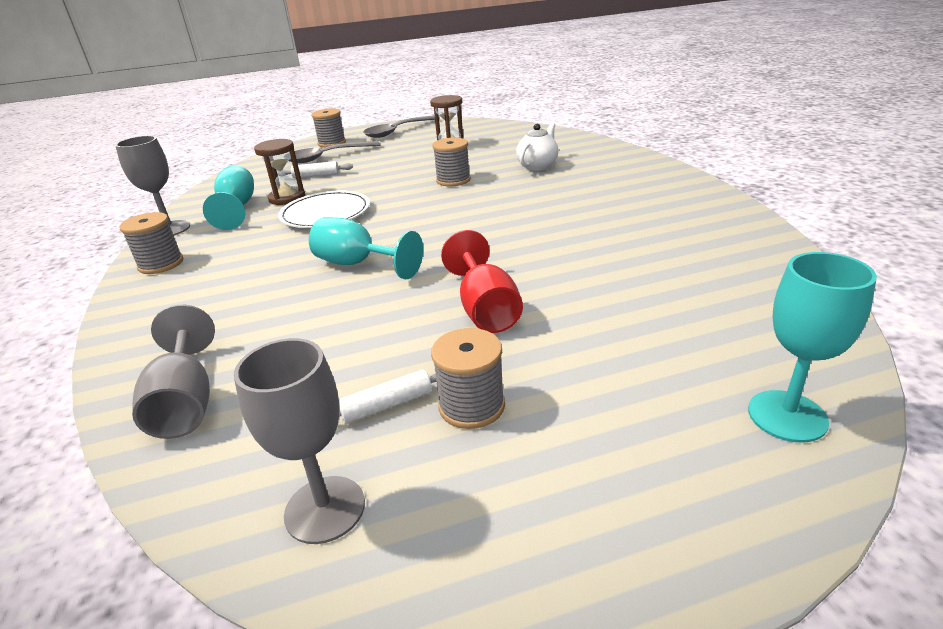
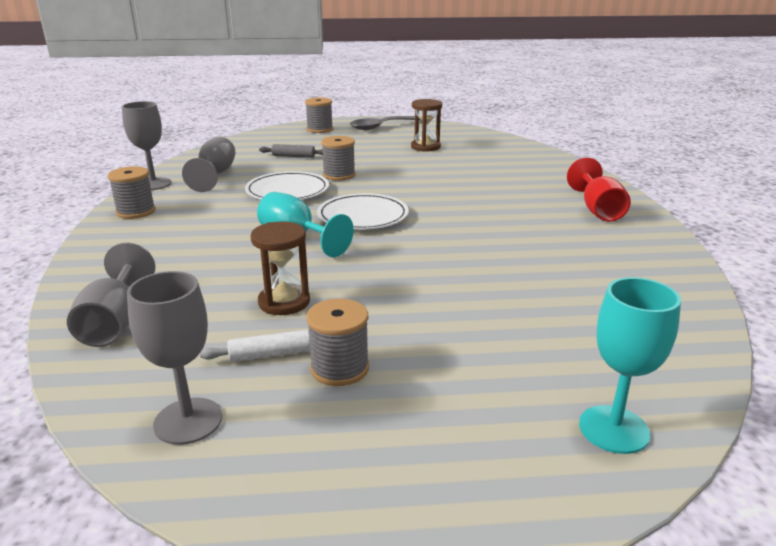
camera: 10 degrees right, 5 degrees down
(237, 208) = (215, 175): turquoise goblet -> grey goblet
(287, 198) = (260, 172): brown hourglass -> brown hourglass (284, 302)
(316, 175) = (293, 156): white rolling pin -> grey rolling pin
(326, 157) = (310, 141): grey spoon -> none
(419, 229) = (363, 216): none -> white plate
(453, 180) = (414, 178): grey spool -> grey spool (339, 175)
(485, 309) = (389, 293): red goblet -> red goblet (598, 210)
(537, 166) = (499, 176): white teapot -> none

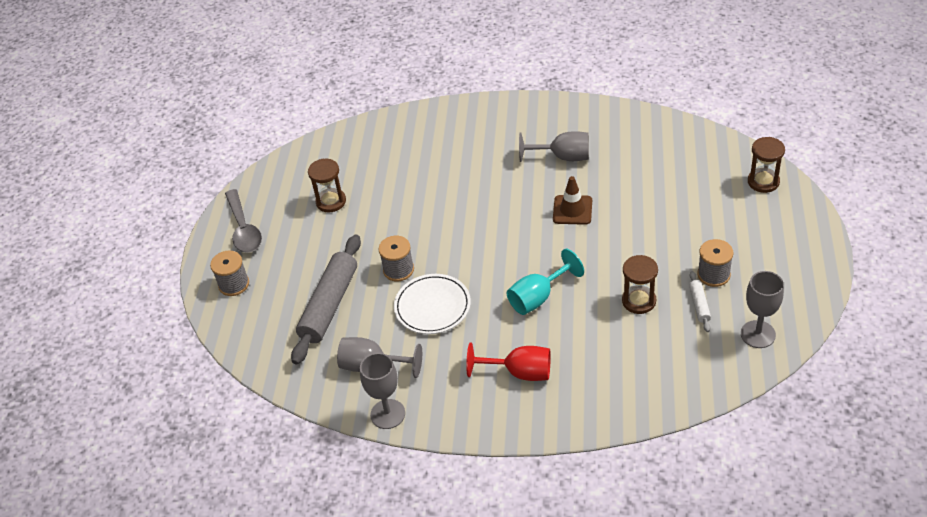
camera: 75 degrees left, 20 degrees up
(114, 323) = (659, 386): grey goblet -> grey goblet (563, 157)
(136, 211) = (461, 414): grey spool -> none
(293, 156) = (329, 305): grey rolling pin -> grey rolling pin, size x2.22
(363, 216) = (502, 256): white plate -> none
(455, 250) = (572, 210): none -> brown traffic cone
(598, 210) = (516, 124): red goblet -> red goblet (520, 372)
(614, 429) = (763, 182): turquoise goblet -> brown hourglass

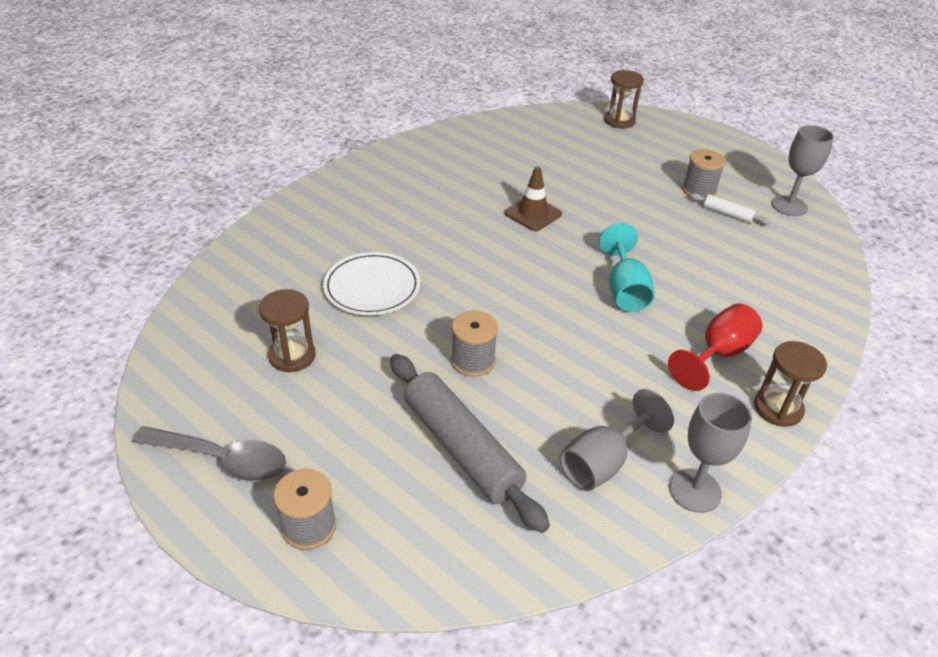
camera: 60 degrees left, 5 degrees down
(432, 306) = (559, 365): white plate -> white plate (372, 287)
(563, 157) = (457, 184): grey goblet -> none
(639, 301) = (691, 239): brown hourglass -> brown hourglass (778, 408)

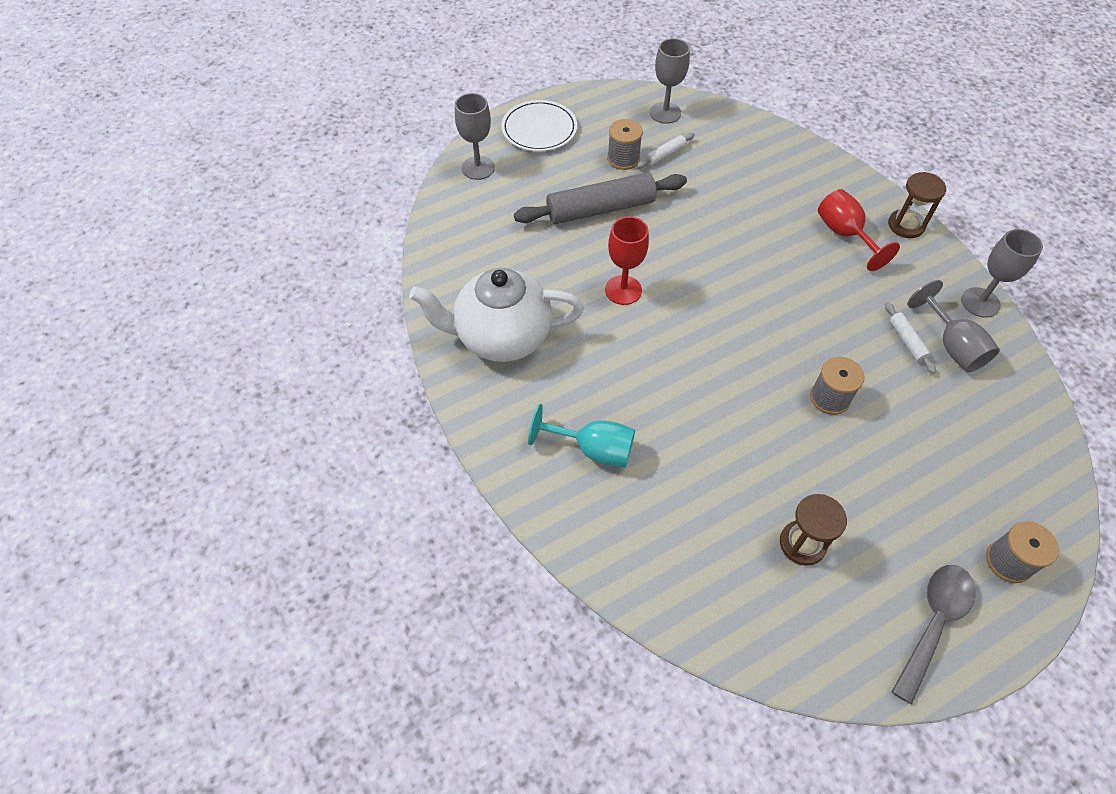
camera: 70 degrees left, 15 degrees up
(372, 287) = (710, 454): white plate -> white plate (539, 129)
(445, 162) = (502, 337): none -> white teapot
(461, 448) = (931, 433): grey rolling pin -> grey rolling pin (600, 209)
(533, 214) = (623, 290): brown traffic cone -> red goblet
(586, 419) = (907, 341): none -> white rolling pin
(619, 121) = (478, 168): brown hourglass -> grey goblet
(625, 290) = (755, 262): turquoise goblet -> turquoise goblet (593, 449)

